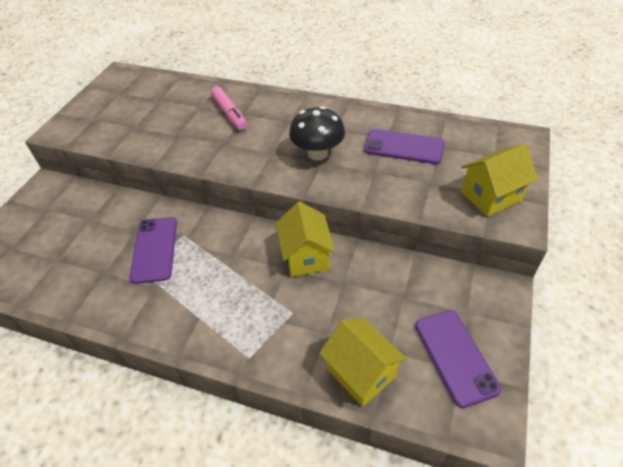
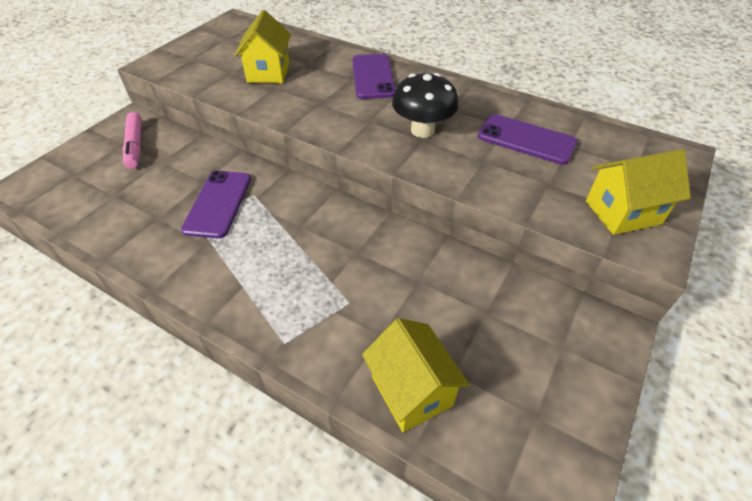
camera: 10 degrees right, 0 degrees up
(229, 113) = (336, 74): pink marker -> pink marker (135, 146)
(306, 256) = (382, 243): yellow house -> yellow house (268, 72)
(455, 356) = (535, 397): purple phone -> purple phone (373, 77)

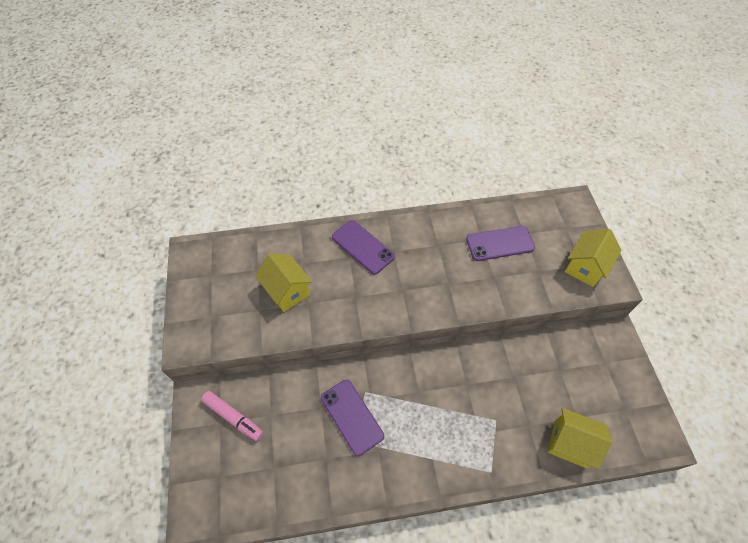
camera: 40 degrees left, 10 degrees up
(422, 130) = (440, 276): black mushroom -> none

